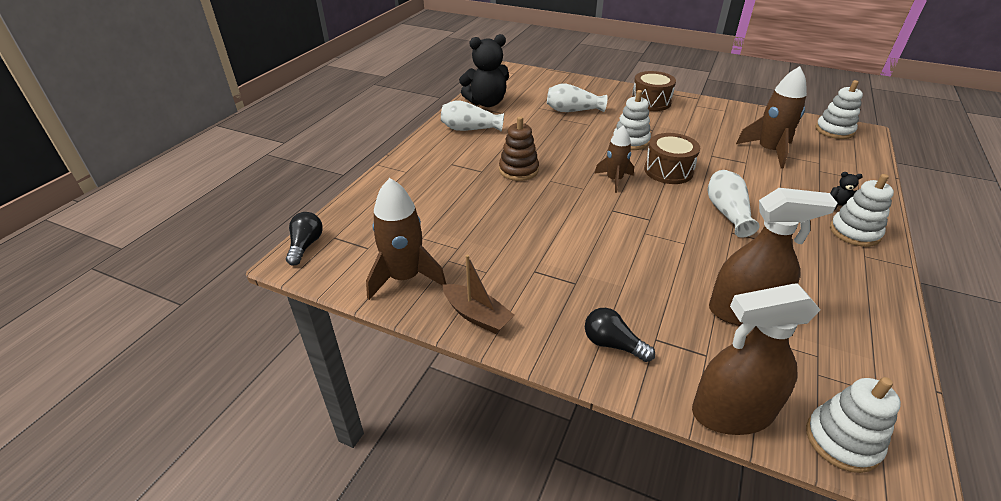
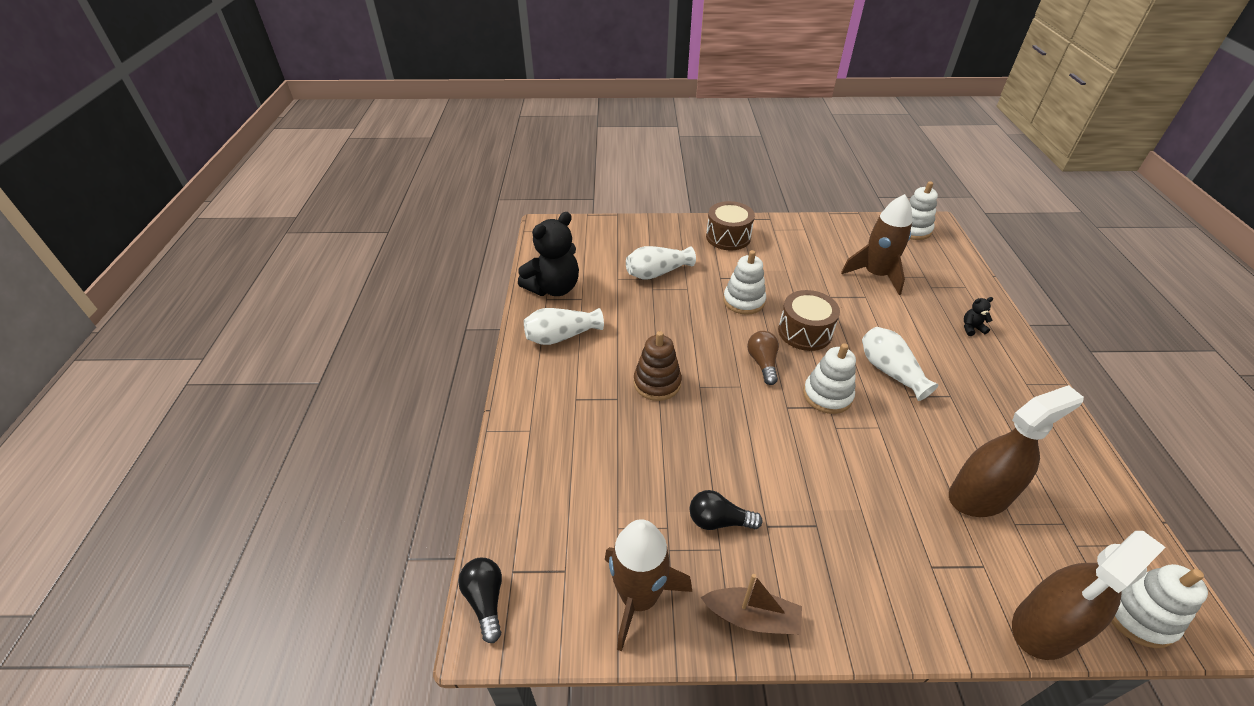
camera: 25 degrees left, 5 degrees up
(612, 344) = (901, 593): black light bulb -> black light bulb (719, 521)
(614, 180) = (762, 363): brown rocket -> brown light bulb
(854, 232) = (1003, 357): white stacking toy -> white stacking toy (827, 395)

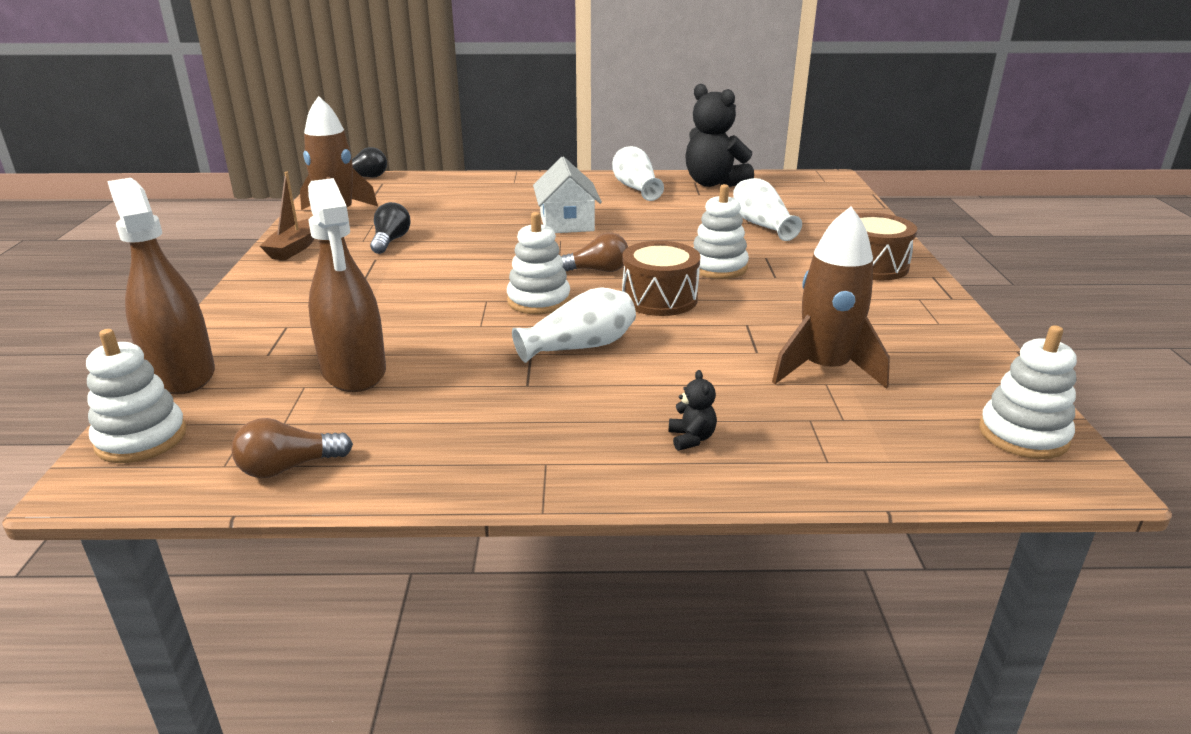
camera: 90 degrees right, 15 degrees down
(657, 383) = (567, 223): brown stacking toy -> white house
(1106, 505) = (289, 467): none -> brown light bulb

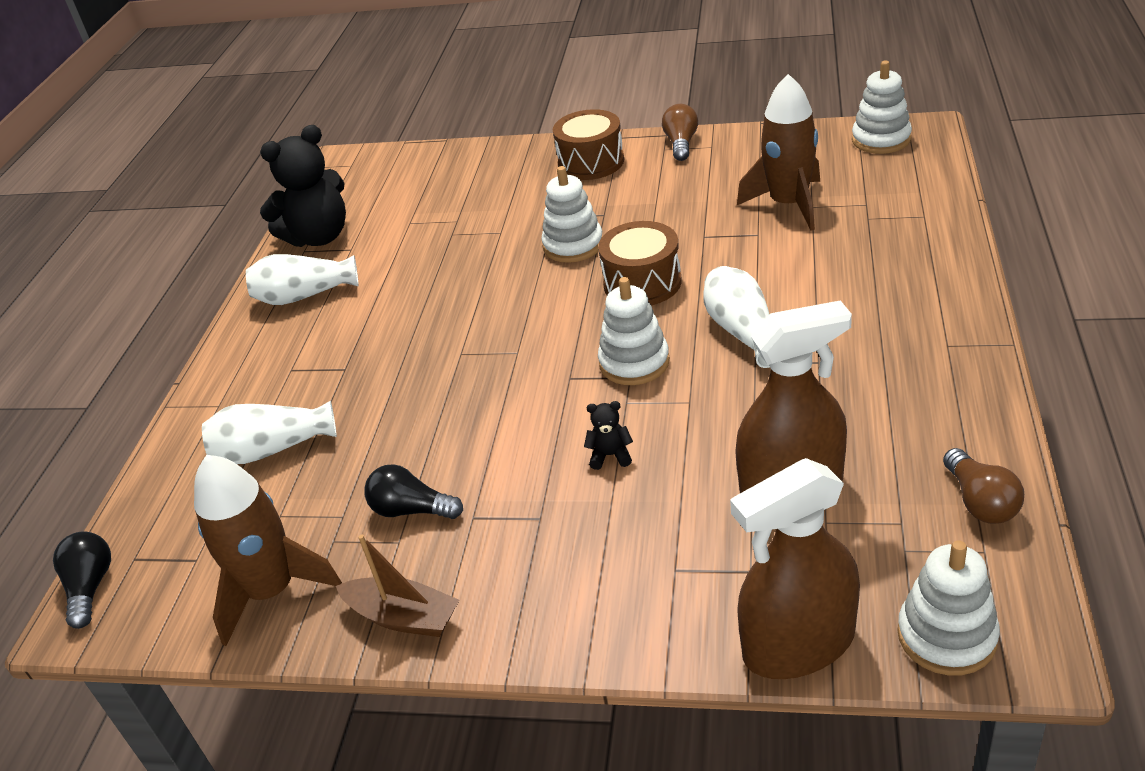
camera: 75 degrees left, 10 degrees up
(567, 223) = (405, 350): white house -> none
(597, 270) = (562, 323): brown light bulb -> brown light bulb (681, 144)
(691, 438) = (901, 272): black teddy bear -> black teddy bear (610, 455)
(761, 225) = (468, 213): white vase -> white vase (272, 449)

